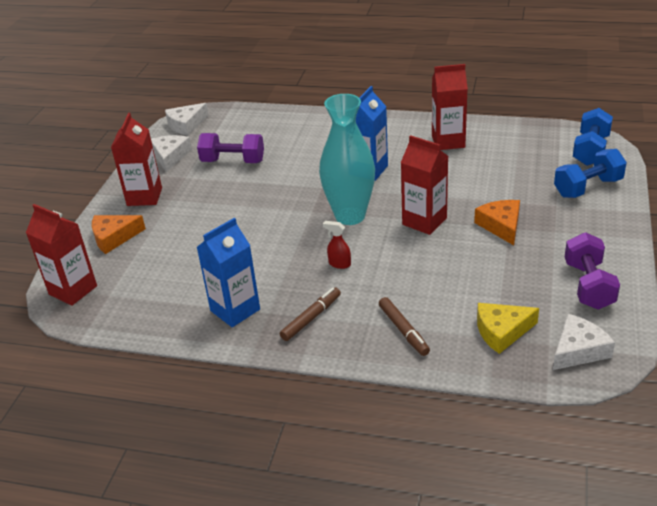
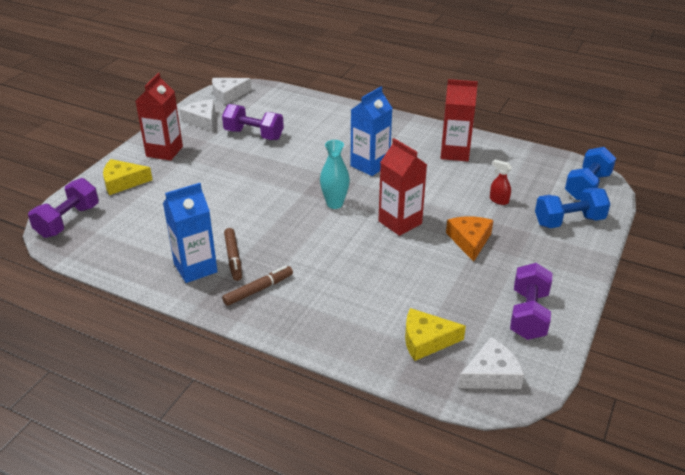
camera: 10 degrees right, 0 degrees up
(73, 290) = (68, 221): red carton -> purple dumbbell
(114, 237) = (122, 182): orange cheese -> yellow cheese
(170, 156) = (202, 120): white cheese -> white cheese turned 45 degrees counterclockwise
(339, 264) = (305, 245): red spray bottle -> red spray bottle (498, 200)
(350, 216) = (334, 204): turquoise vase -> turquoise vase, size x0.57
(403, 330) = (336, 319): brown marker -> brown marker (233, 258)

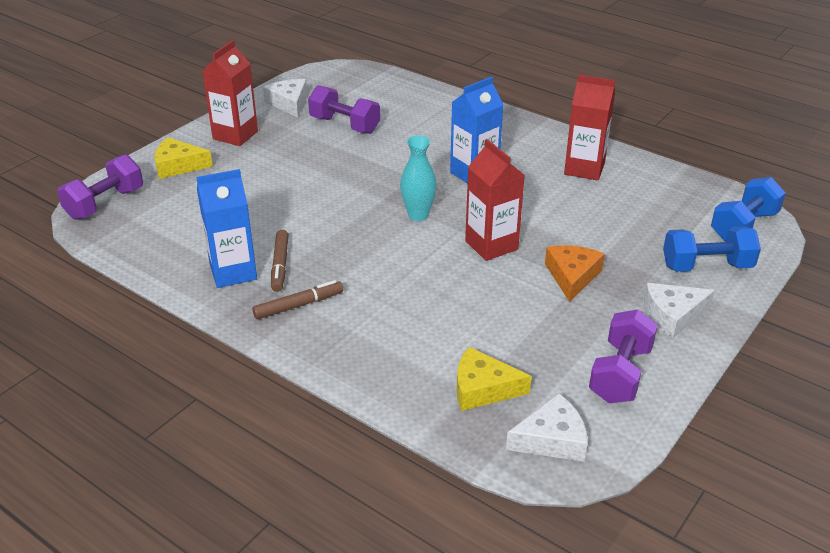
camera: 10 degrees right, 0 degrees up
(228, 95) = (328, 76): white cheese -> white cheese (672, 315)
(498, 200) = (623, 231): red spray bottle -> none

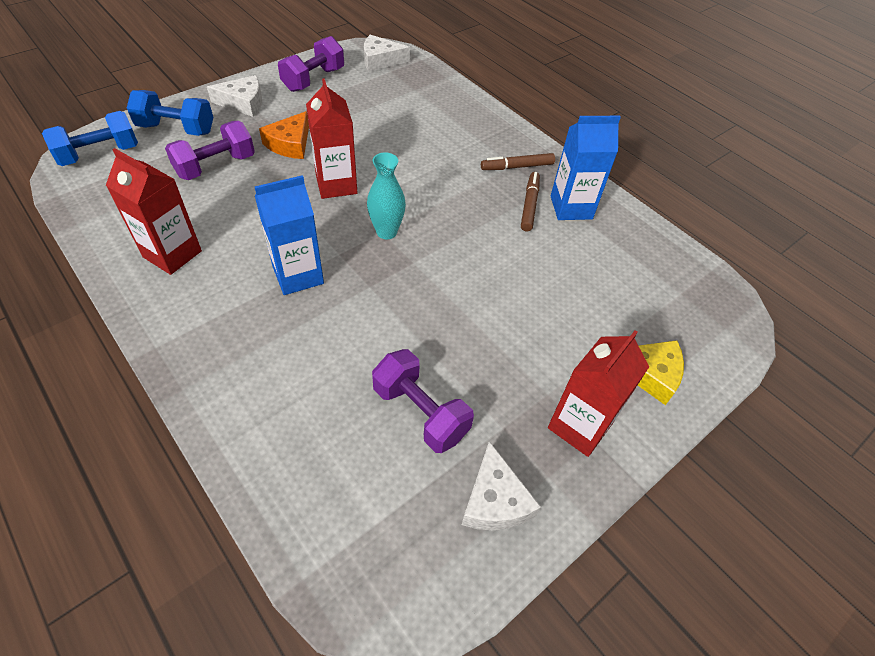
camera: 170 degrees left, 15 degrees up
(105, 203) = (719, 323): purple dumbbell -> purple dumbbell (216, 166)
(483, 388) = (405, 90): yellow cheese -> none

